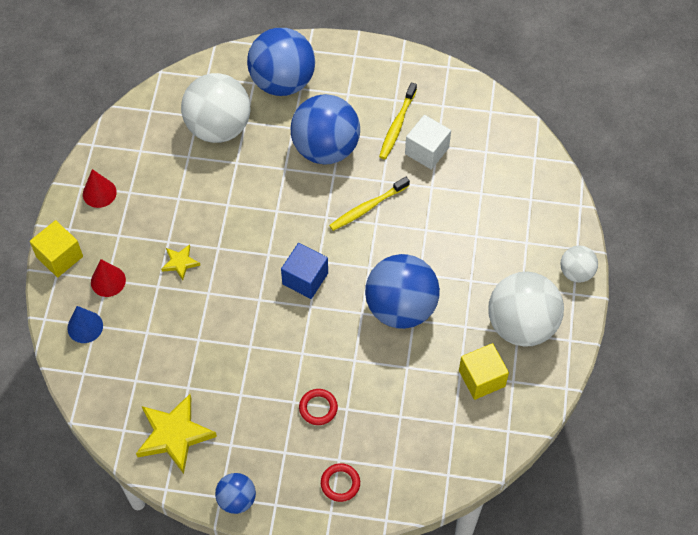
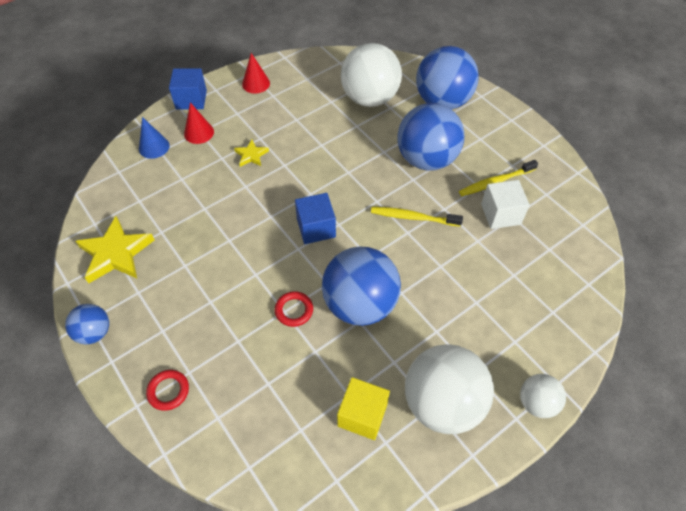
camera: 45 degrees right, 5 degrees down
(59, 257) = (191, 99): yellow cube -> blue cube
(318, 408) = (220, 321): red ring -> red ring (294, 310)

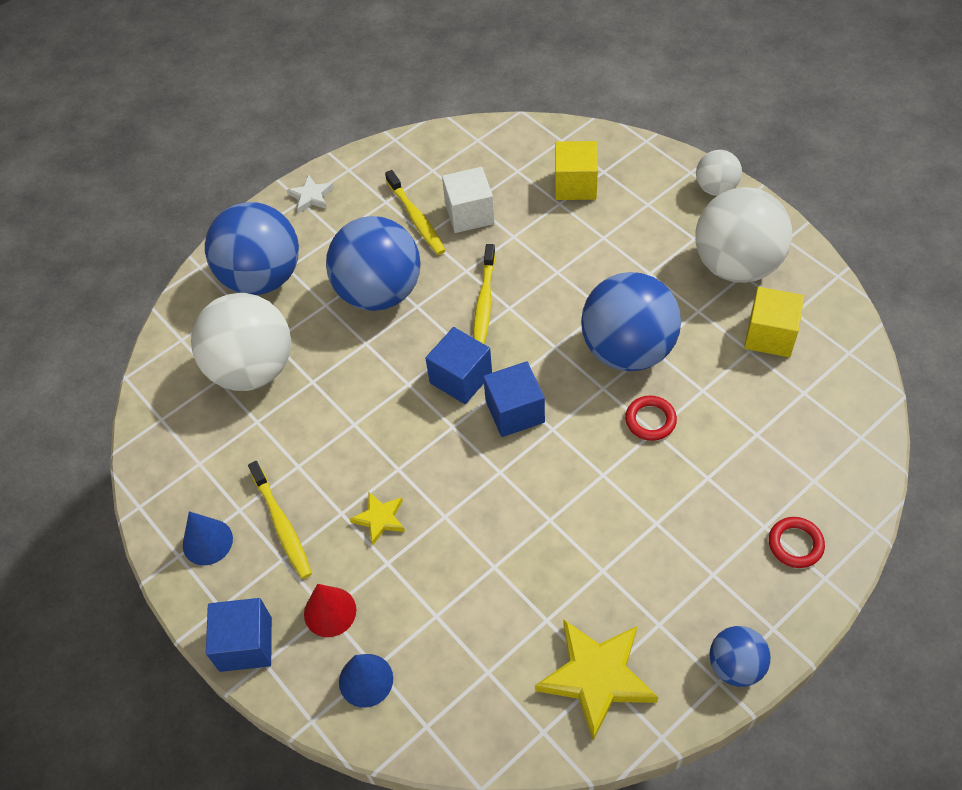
camera: 90 degrees left, 0 degrees up
(256, 83) = (207, 542): red cone -> blue cone
(258, 113) = (282, 525): none -> yellow toothbrush
(348, 200) = (461, 378): none -> blue cube
(515, 125) = (311, 196): none -> white star
(535, 288) = (575, 185): none -> yellow cube

